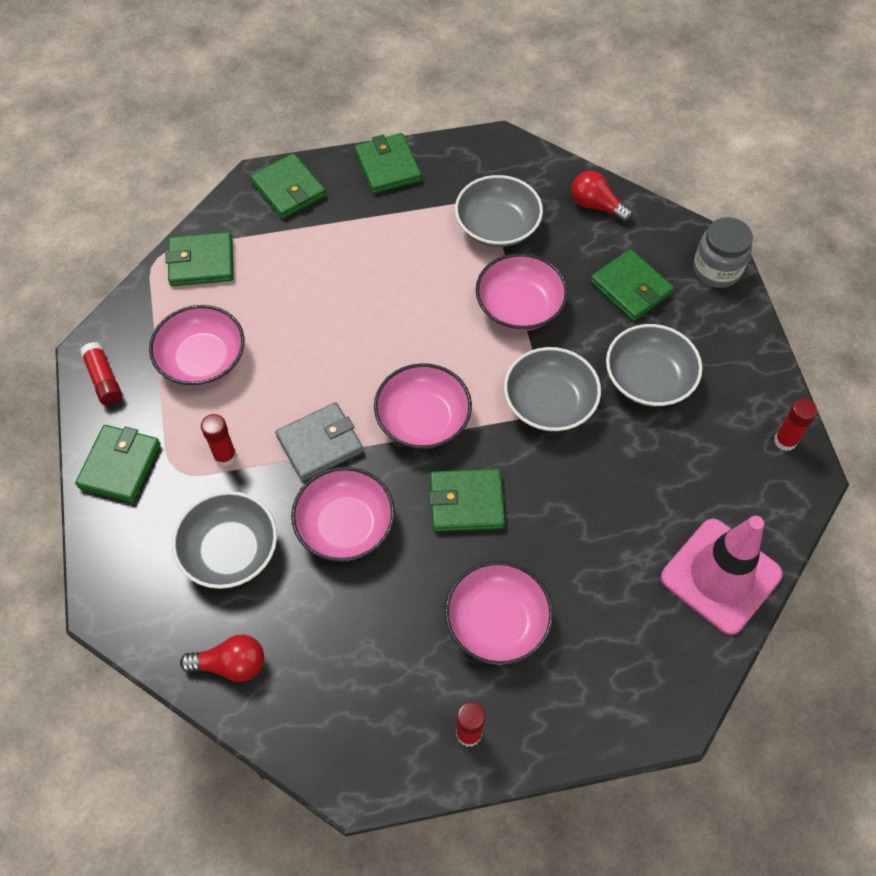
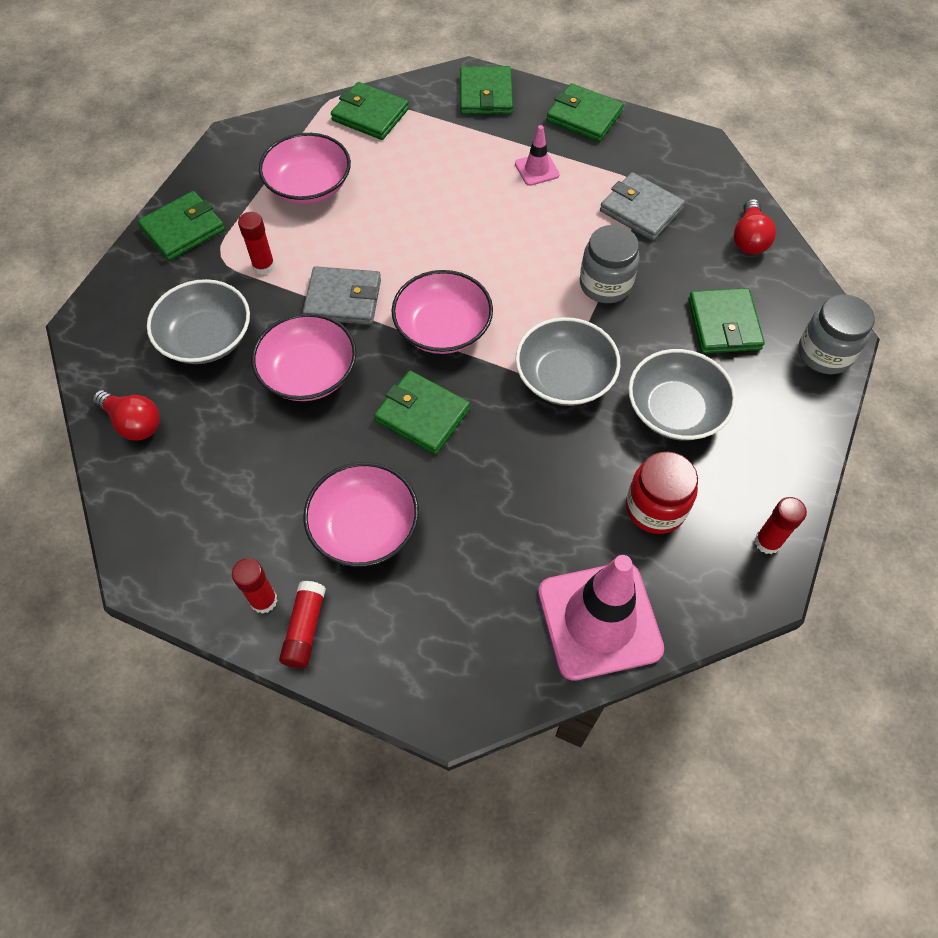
camera: 35 degrees right, 0 degrees up
(104, 379) = (226, 161): red glue stick -> red glue stick (305, 628)
(387, 235) = (537, 169): none -> pink traffic cone
(388, 166) = (584, 116): green wallet -> green wallet turned 75 degrees counterclockwise
(497, 226) = (641, 210): grey bowl -> grey wallet
(519, 306) = (605, 284): pink bowl -> grey jar
(596, 206) = (749, 239): red light bulb -> red light bulb turned 150 degrees counterclockwise
(693, 465) = (655, 508): none -> red jar

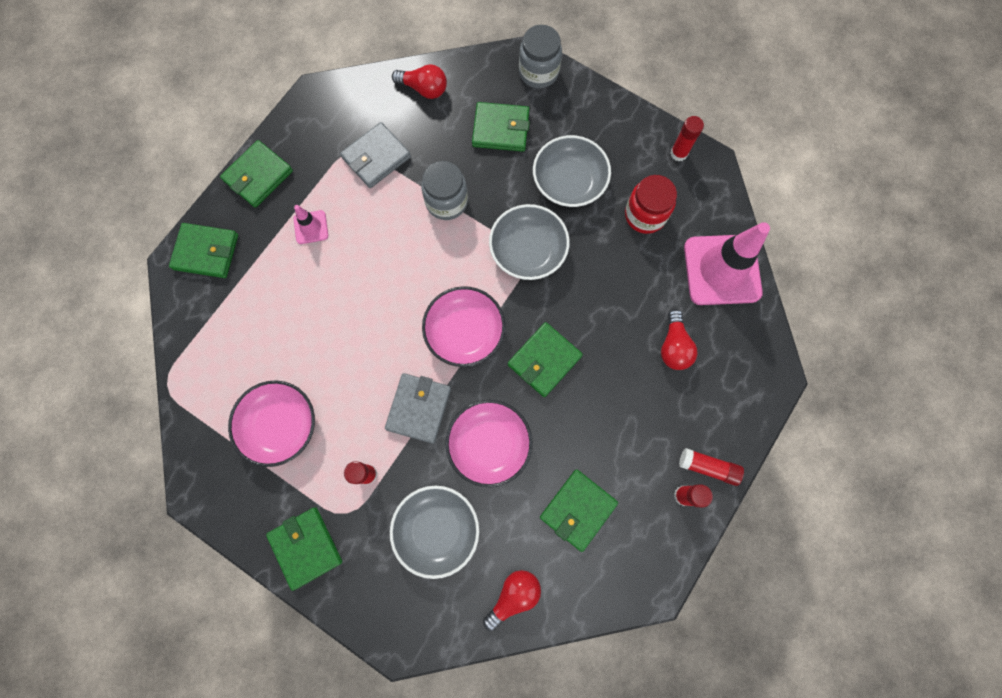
camera: 80 degrees left, 15 degrees up
(364, 527) = (634, 416): pink bowl -> none
(370, 115) = (203, 359): green wallet -> green wallet (578, 510)
(469, 566) = (674, 346): none -> red light bulb

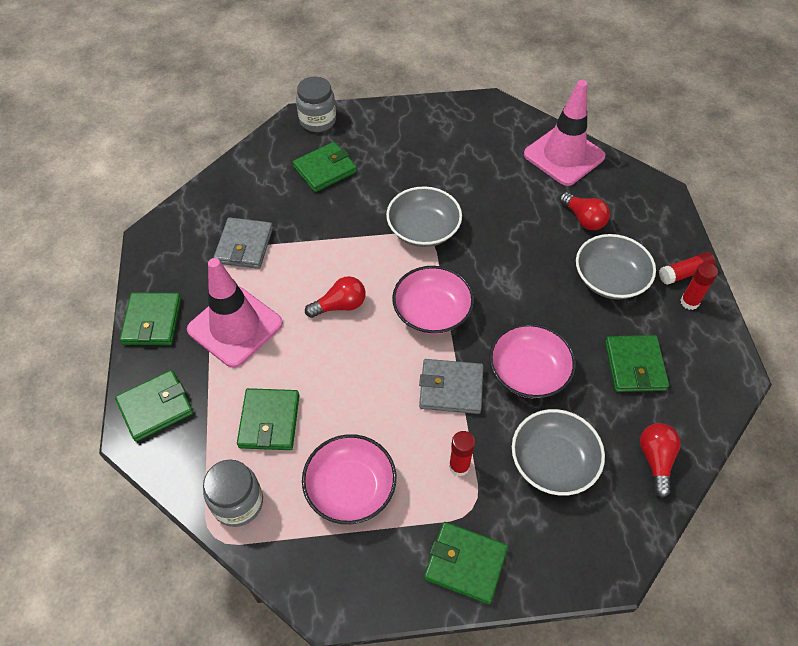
camera: 40 degrees left, 20 degrees down
(311, 227) = (235, 326): pink traffic cone -> pink traffic cone, size x2.19
(419, 408) = (451, 388): grey wallet -> grey wallet turned 60 degrees counterclockwise
(424, 89) = (239, 180): red light bulb -> red light bulb (340, 305)
(446, 202) = (330, 239): grey jar -> grey jar (238, 503)
(544, 360) = (508, 289): green wallet -> green wallet (269, 421)
(569, 182) = (408, 170): grey bowl -> grey bowl (610, 279)
(645, 215) = (481, 157): red jar -> none
(679, 153) = (464, 109): red glue stick -> none

